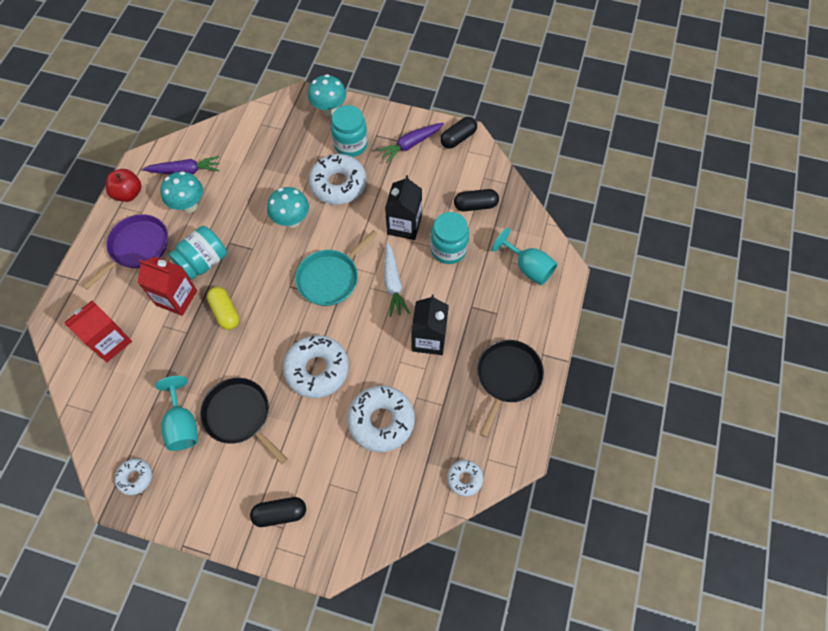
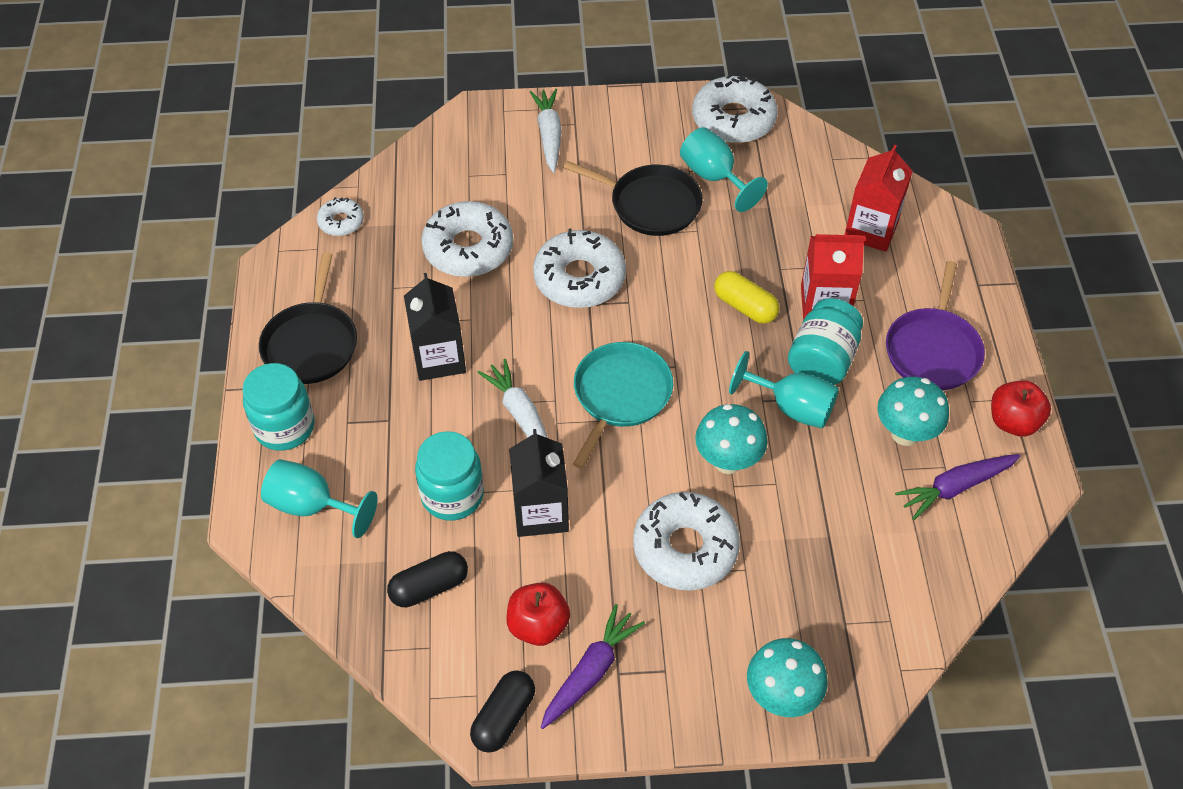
camera: 160 degrees right, 10 degrees down
(135, 477) = (733, 119): white donut -> white donut, size x1.93
(239, 239) = (792, 407): none -> turquoise goblet
(280, 513) = (549, 135): black capsule -> white carrot
(350, 145) = (702, 633): turquoise jar -> turquoise jar (284, 427)
(427, 171) = (538, 625): none -> red apple

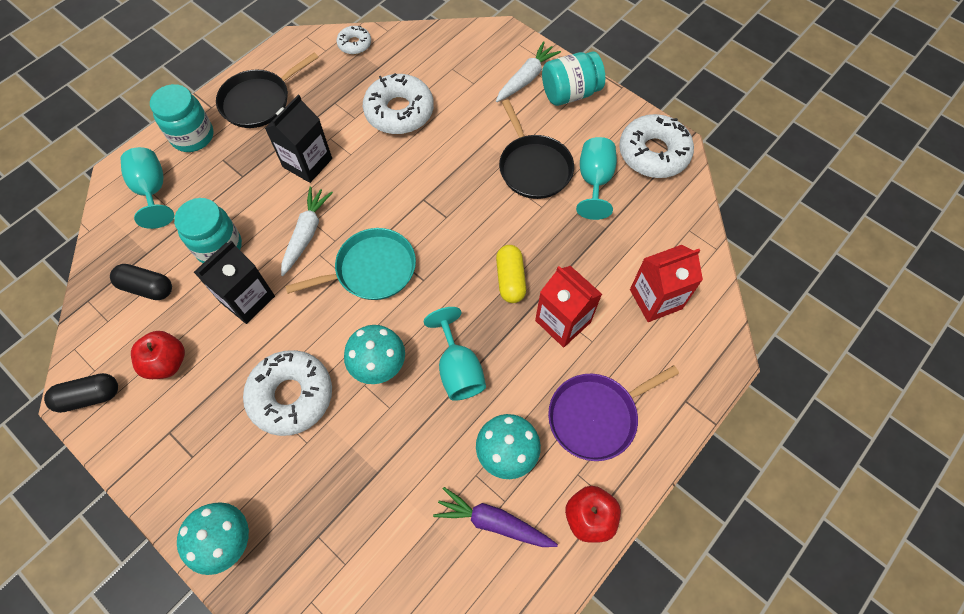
camera: 45 degrees right, 10 degrees up
(579, 278) = (436, 179): white donut -> none
(591, 671) = (158, 416): purple carrot -> none
(822, 360) = (515, 356): turquoise jar -> turquoise jar (570, 93)

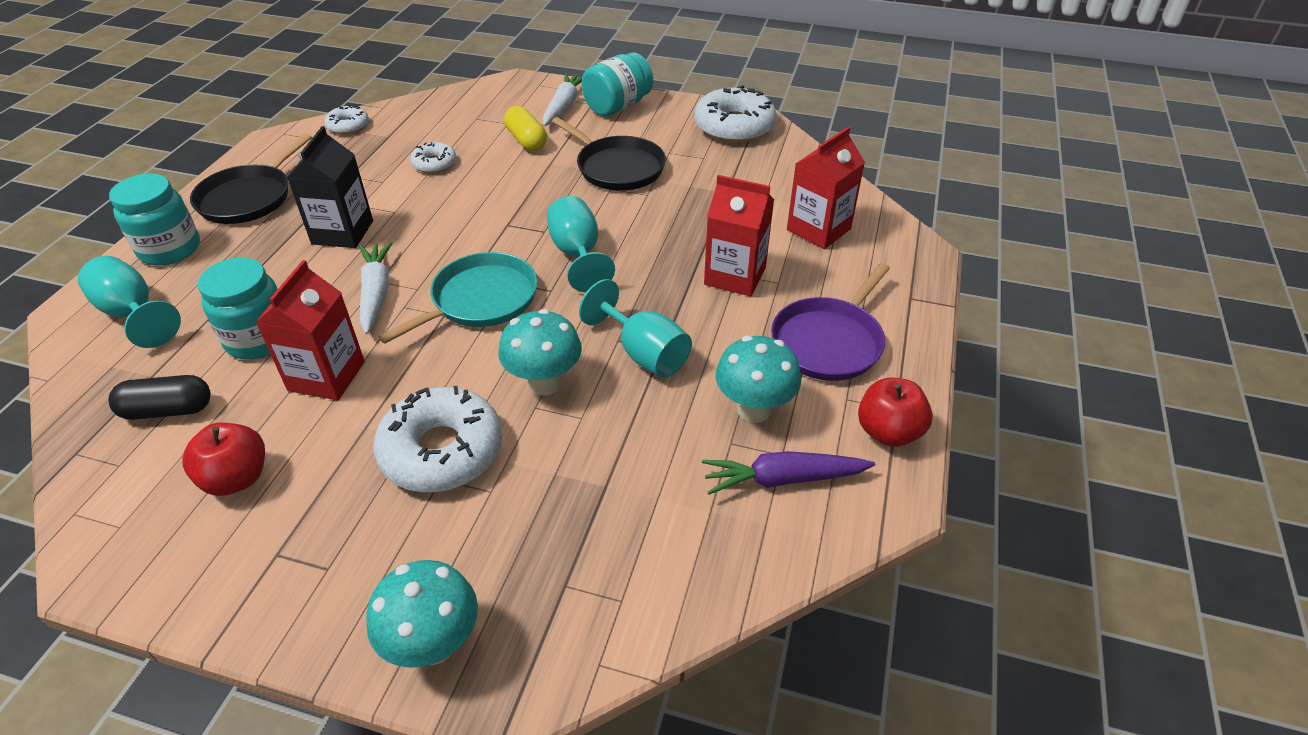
camera: 25 degrees left, 20 degrees down
(89, 397) = (123, 559): black capsule -> none
(247, 299) = (326, 376): black carton -> red carton
(399, 111) = (434, 164): white donut -> white donut, size x0.52
(510, 279) = (652, 260): yellow capsule -> yellow capsule (526, 140)
(594, 181) = (689, 161): turquoise goblet -> turquoise goblet (577, 254)

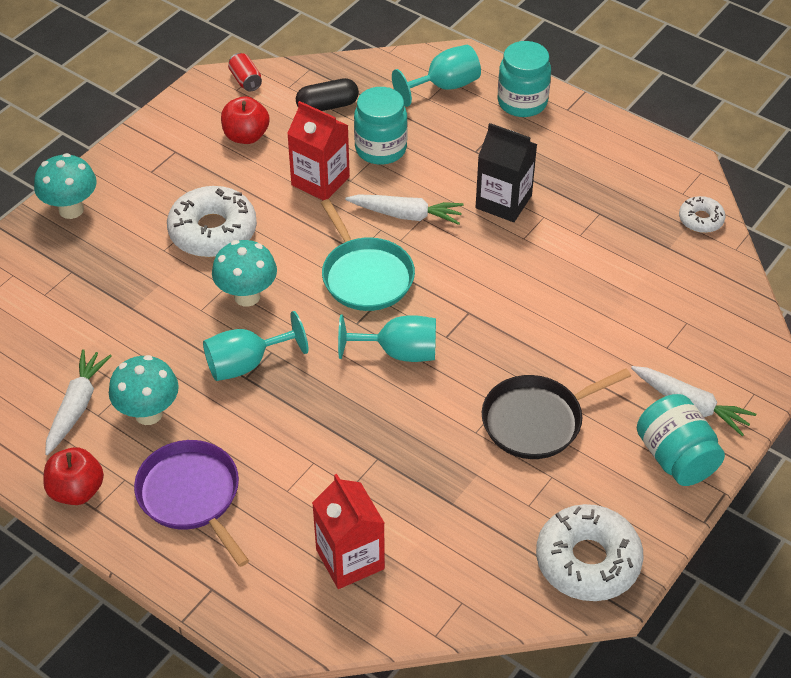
camera: 110 degrees right, 5 degrees up
(96, 522) = (245, 80): none -> red can
(168, 410) = (327, 106): black capsule -> black capsule turned 60 degrees clockwise
(249, 197) = (585, 147): black pan -> none
(434, 164) = (599, 276): white donut -> none
(526, 140) = (622, 356): yellow capsule -> none
(735, 276) = (311, 459): red carton -> none
(782, 479) = (77, 406): purple carrot -> white carrot

